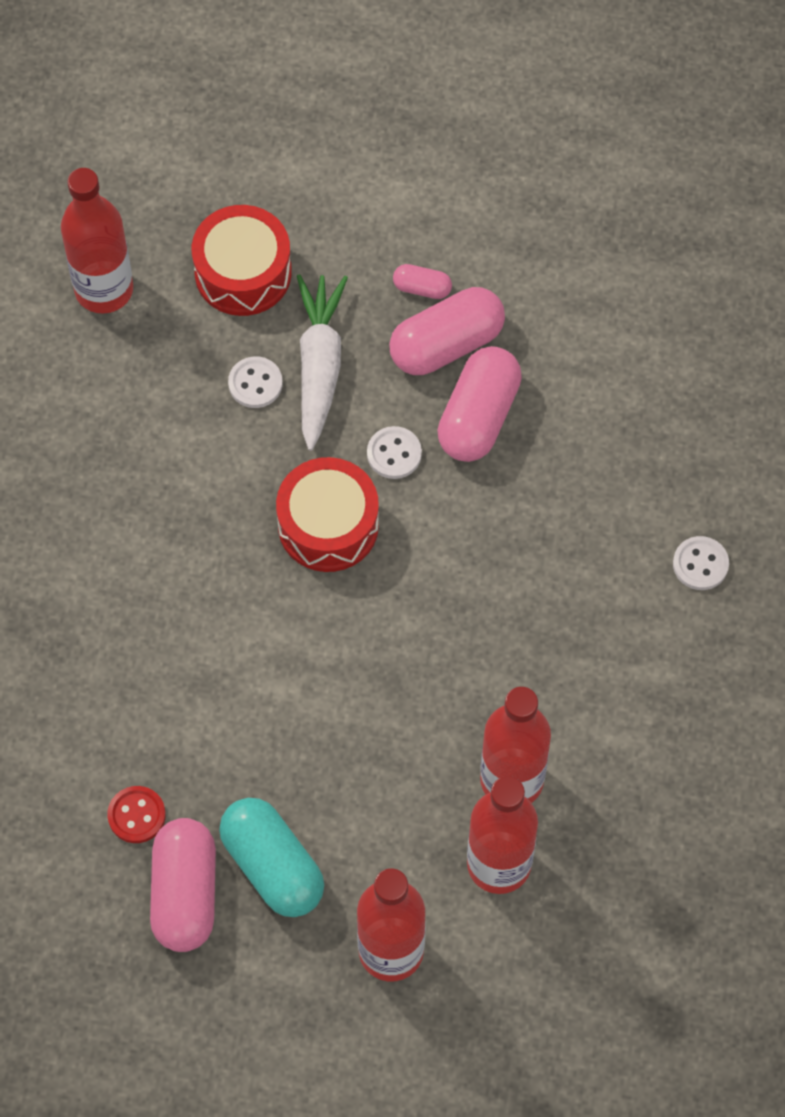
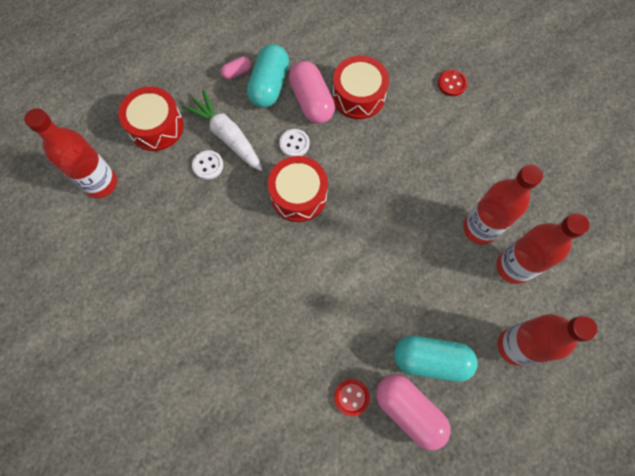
camera: 45 degrees left, 5 degrees up
(446, 344) = (269, 85): pink capsule -> turquoise capsule
(550, 465) = (358, 96): none -> red drum
(700, 564) = (452, 83): white button -> red button

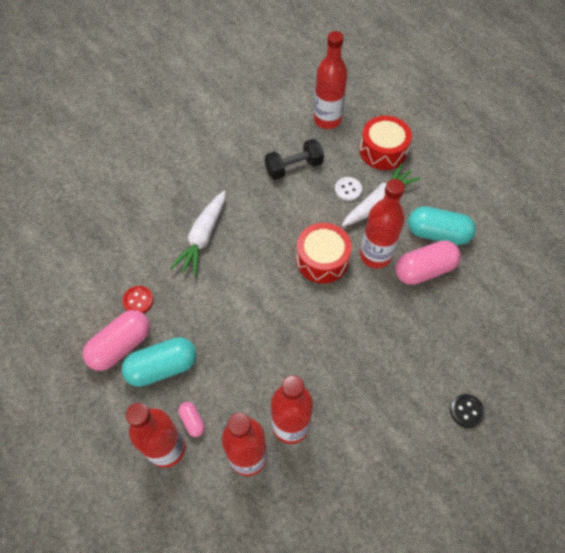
camera: 90 degrees right, 10 degrees down
(171, 223) = (294, 167): none -> black dumbbell
(237, 72) = (448, 207): pink capsule -> pink capsule (192, 421)
(267, 326) = (203, 238): none -> white carrot
(294, 144) = (375, 255): white button -> red bottle
(358, 96) = (436, 313): red drum -> none
(431, 359) = (162, 367): turquoise capsule -> turquoise capsule turned 60 degrees clockwise
(452, 83) = (466, 411): red button -> black button

